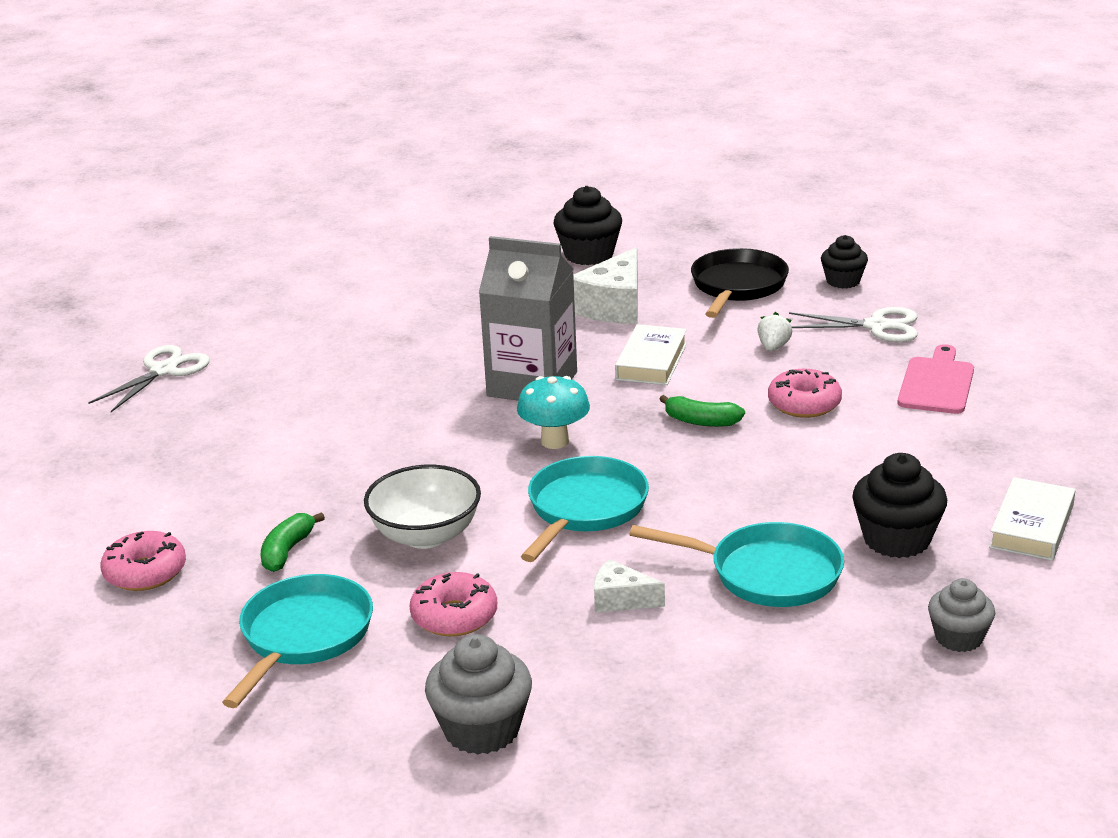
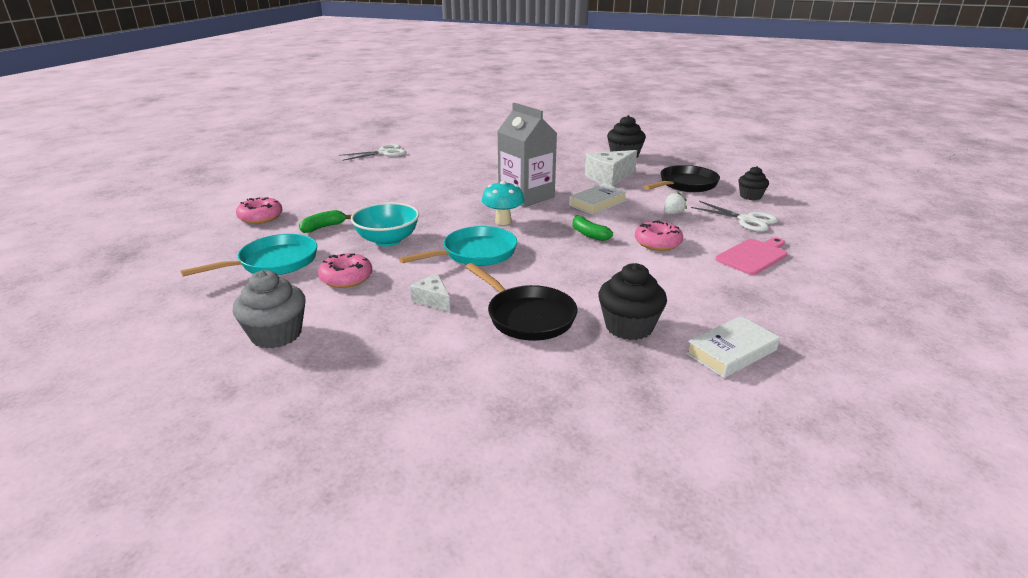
camera: 30 degrees right, 0 degrees up
(426, 535) = (388, 240): white bowl -> turquoise bowl
(767, 573) = (527, 316): turquoise pan -> black pan
(958, 638) = (600, 399): grey cupcake -> none

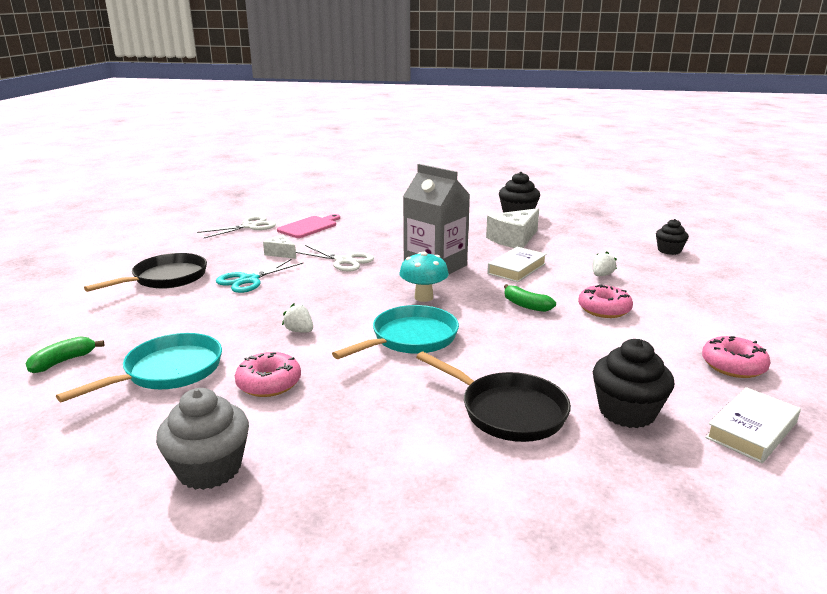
camera: 10 degrees left, 5 degrees down
(261, 217) = (128, 314): pink donut -> pink donut (733, 366)
(323, 227) = (213, 321): green banana -> green banana (63, 361)
(365, 197) = (249, 280): none -> turquoise scissors
(388, 240) = (299, 331): turquoise bowl -> white strawberry
(433, 300) = (387, 401): white cheese -> white cheese (281, 253)
(685, 185) = (597, 242): black pan -> black pan (166, 278)
(747, 220) = (680, 277): white scissors -> white scissors (344, 261)
(753, 256) = (709, 316): pink cutting board -> pink cutting board (309, 227)

